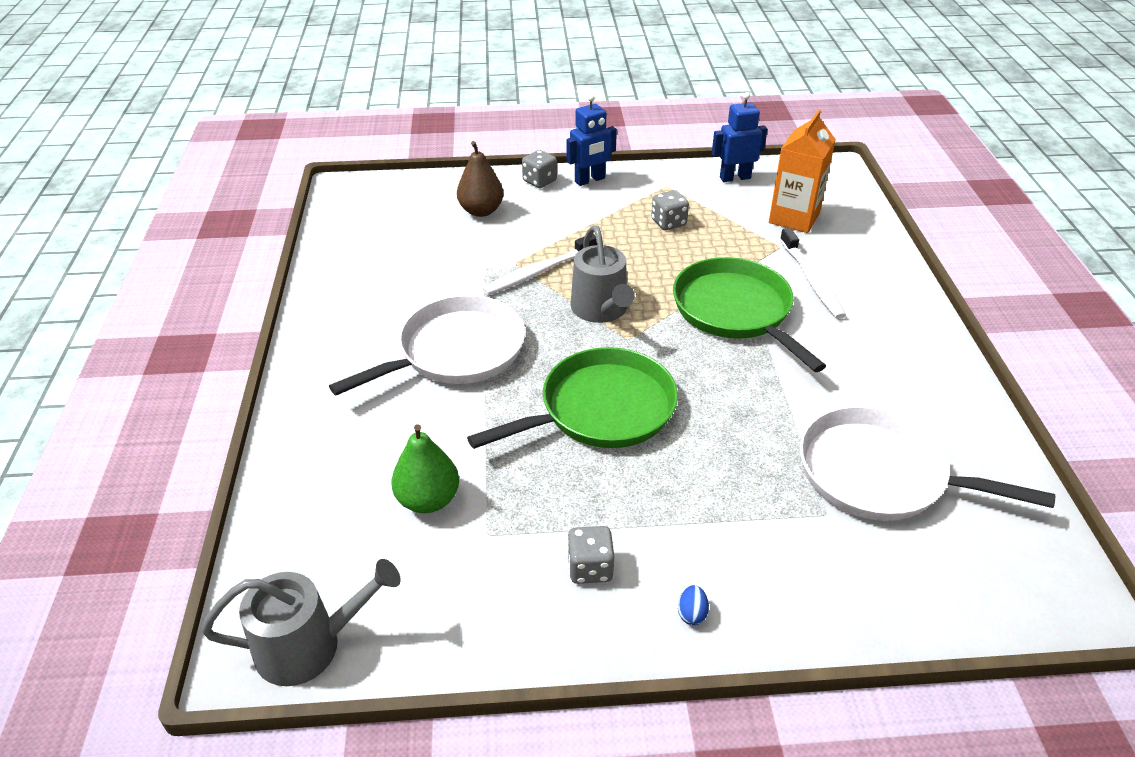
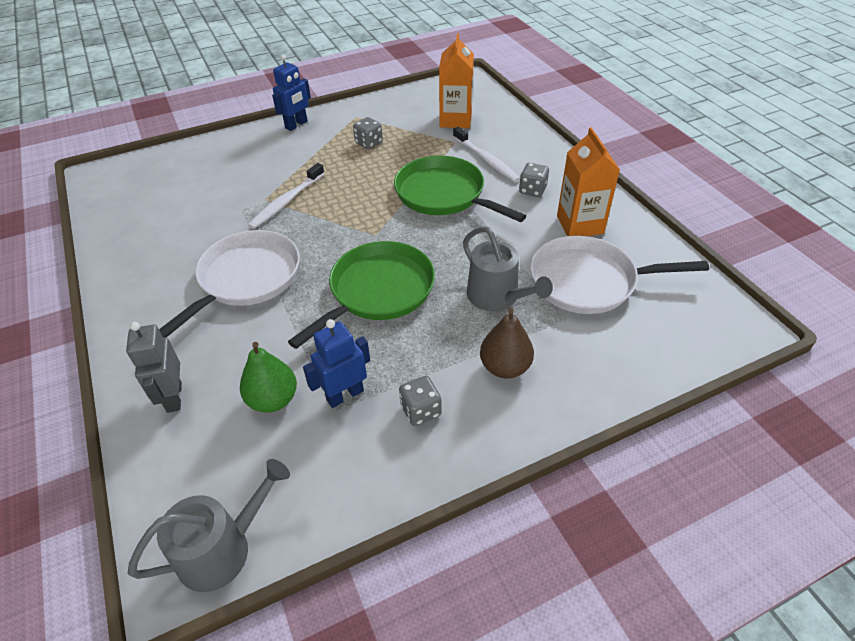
camera: 20 degrees left, 5 degrees up
(325, 463) = (174, 397): none -> grey robot
(481, 211) = (220, 166): brown pear -> brown pear (505, 367)
(539, 181) = (258, 134): grey dice -> grey dice (532, 190)
(601, 309) = (346, 218): grey watering can -> grey watering can (497, 297)
(692, 614) = (507, 419): blue egg -> none
(735, 177) = (402, 100): blue robot -> blue robot (344, 395)
(902, 397) = (580, 225): none -> orange carton

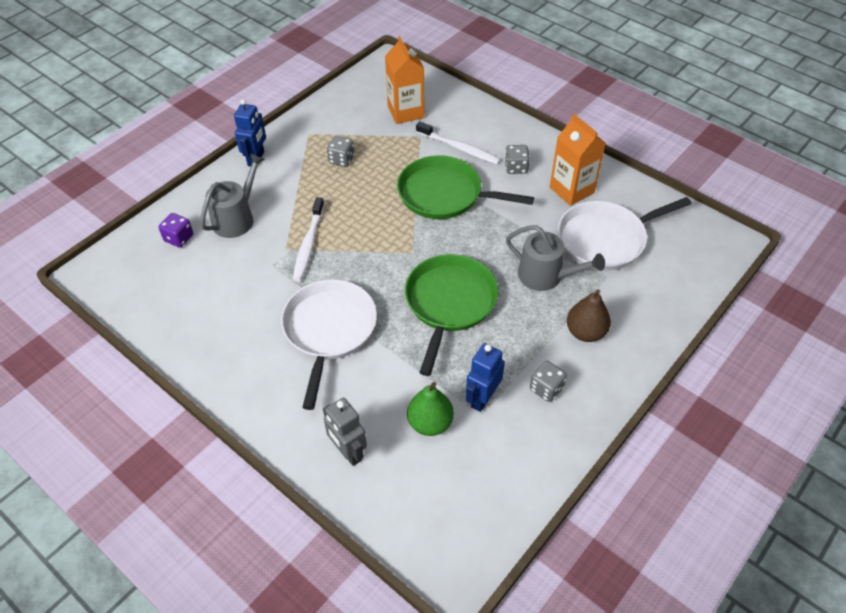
camera: 25 degrees left, 5 degrees up
(185, 167) = (179, 238): none -> purple dice
(222, 549) = (474, 543): grey watering can -> grey watering can (236, 218)

